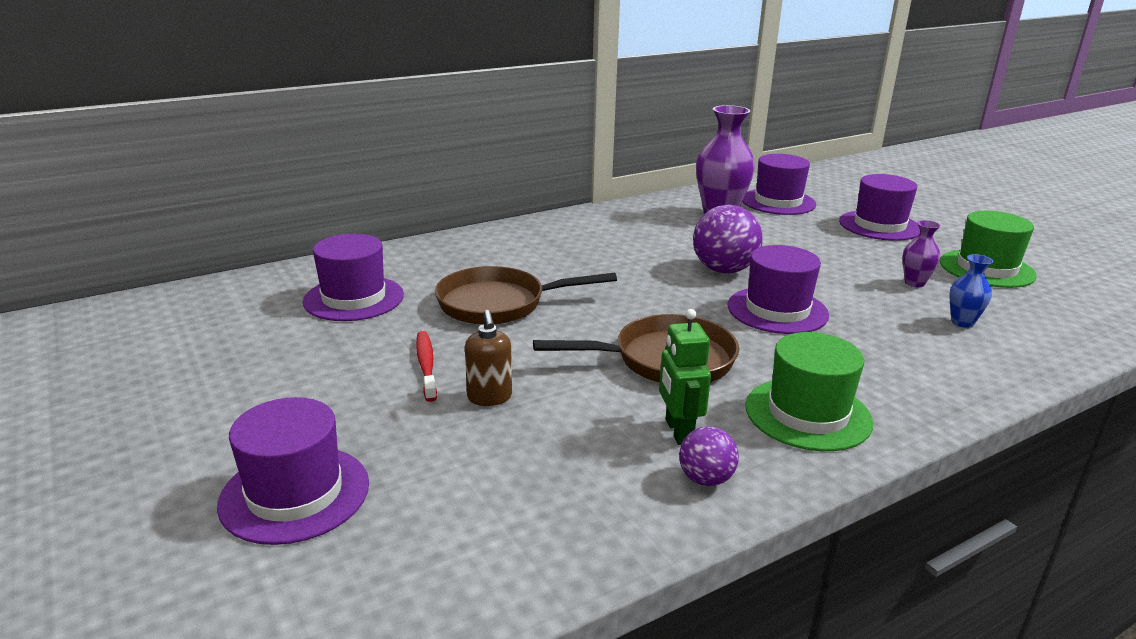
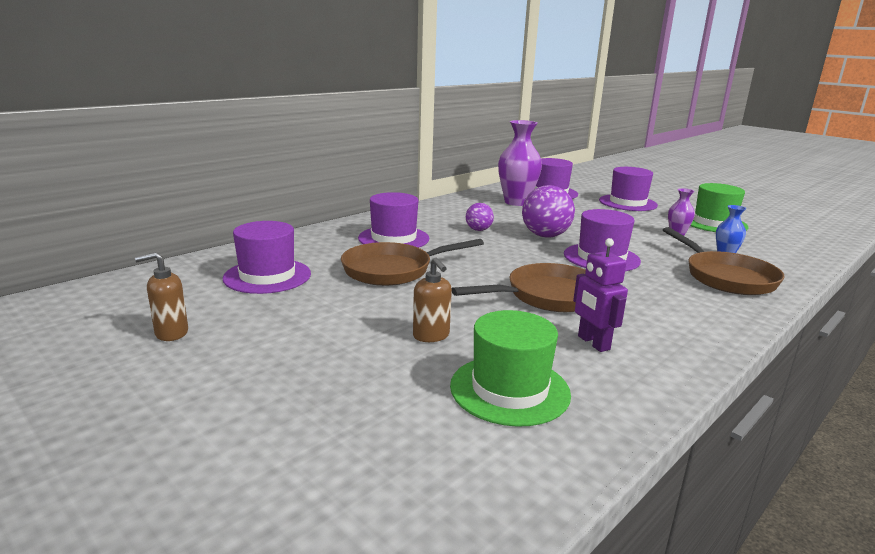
camera: 15 degrees left, 5 degrees down
(220, 360) = (171, 333): none -> brown soap dispenser
(295, 493) = (308, 430): purple hat -> purple hat (393, 238)
(426, 365) = (362, 318): red toothbrush -> none
(678, 431) = (593, 343): green robot -> purple robot
(705, 479) = (637, 373): purple ball -> purple ball (478, 230)
(808, 414) = (673, 321): green hat -> green hat (509, 389)
(934, 357) = (726, 277): none -> brown pan

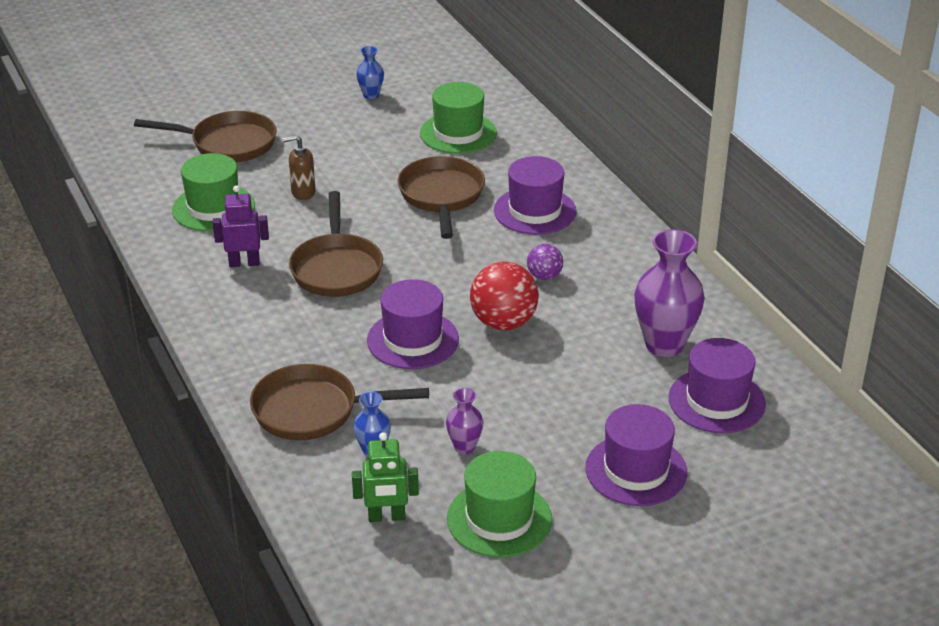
camera: 110 degrees right, 15 degrees up
(171, 333) = (371, 95): brown soap dispenser -> blue vase
(267, 276) = (458, 133): purple hat -> green hat
(334, 420) = (228, 144): none -> brown pan
(545, 236) = (503, 323): purple ball -> red ball
(766, 245) = (386, 517): none -> green robot

